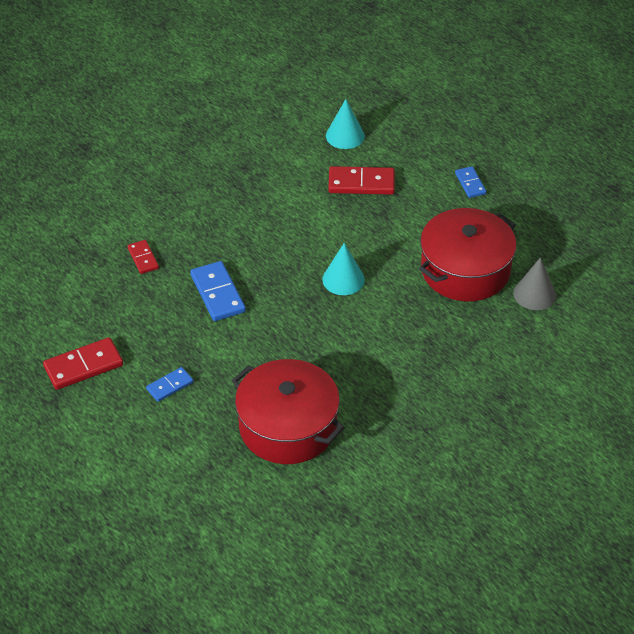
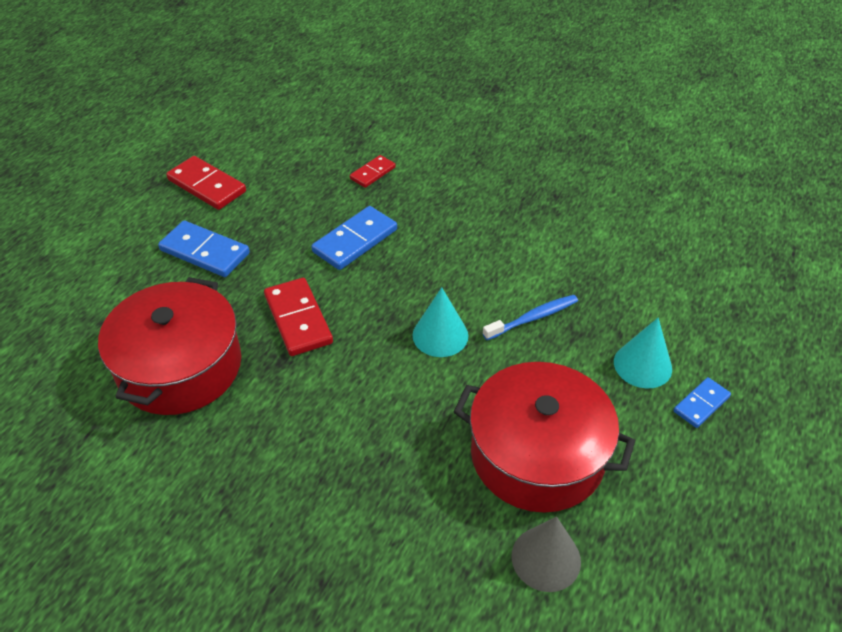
camera: 65 degrees right, 0 degrees up
(170, 386) = (205, 252): blue domino -> blue domino, size x1.70
(345, 135) = (675, 255): turquoise cone -> turquoise cone (642, 365)
(356, 228) = (533, 318): none -> blue toothbrush
(361, 183) = (610, 296): red domino -> red domino (298, 319)

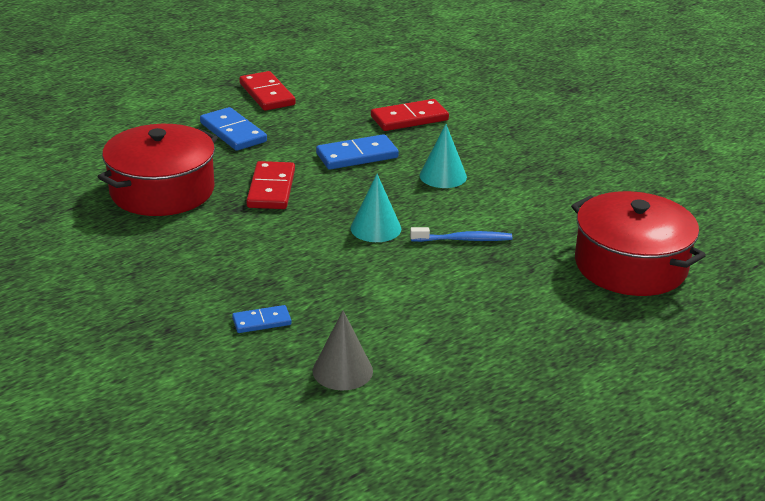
camera: 25 degrees right, 15 degrees down
(372, 173) = (409, 118): red domino -> red domino, size x1.70
(537, 454) = (390, 315): red pot -> red pot (631, 265)
(642, 365) = (532, 293): turquoise cone -> turquoise cone (443, 176)
(701, 404) = (561, 330): blue domino -> blue domino (262, 322)

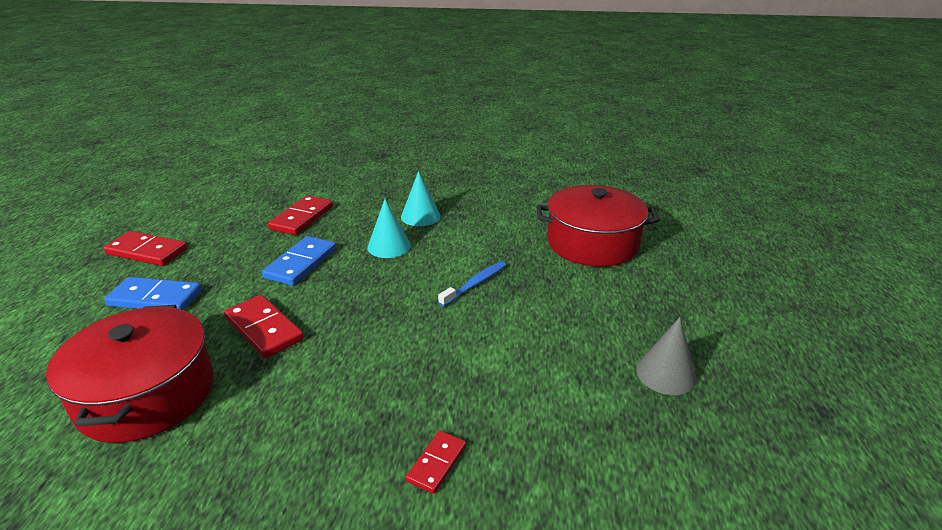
camera: 45 degrees left, 0 degrees up
(262, 322) = (437, 463): blue domino -> red domino
(342, 371) = (570, 457): grey cone -> grey cone (666, 374)
(375, 228) = (401, 312): turquoise cone -> turquoise cone (420, 216)

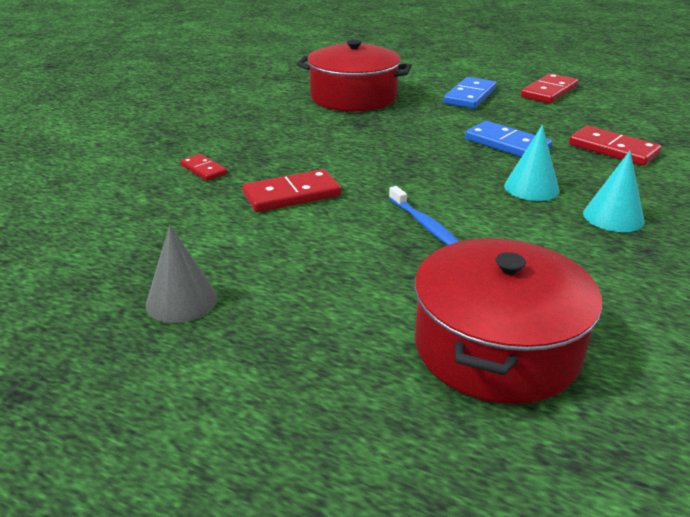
camera: 110 degrees right, 0 degrees up
(263, 329) = (404, 127): red domino -> red domino (291, 195)

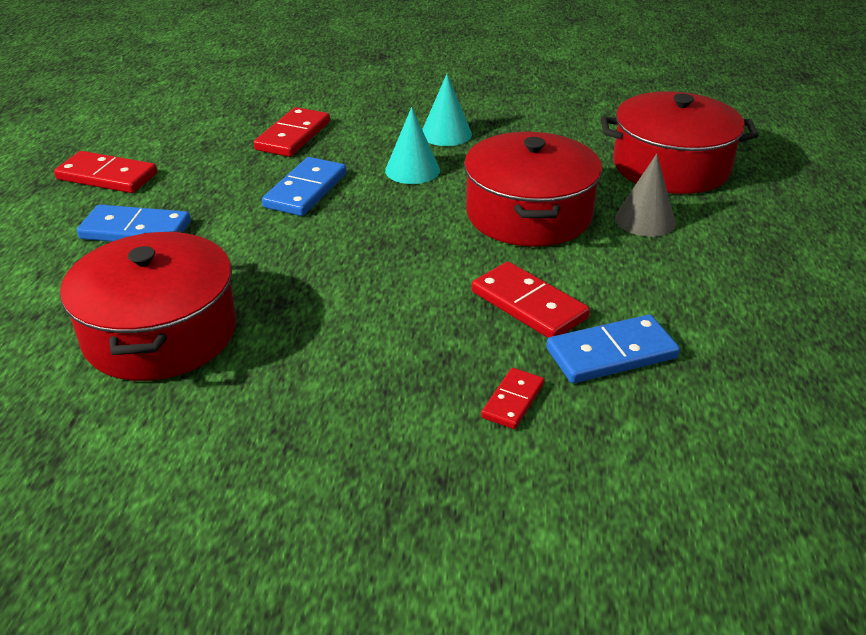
camera: 110 degrees left, 5 degrees up
(181, 301) = (769, 312): grey cone -> grey cone (645, 220)
(210, 211) = (611, 353): none -> blue domino
(424, 224) = (528, 214): blue toothbrush -> red pot

